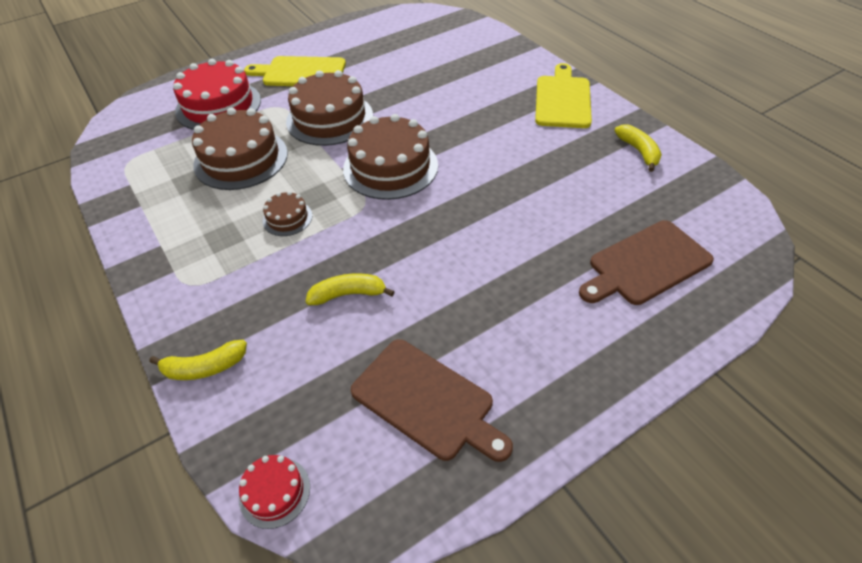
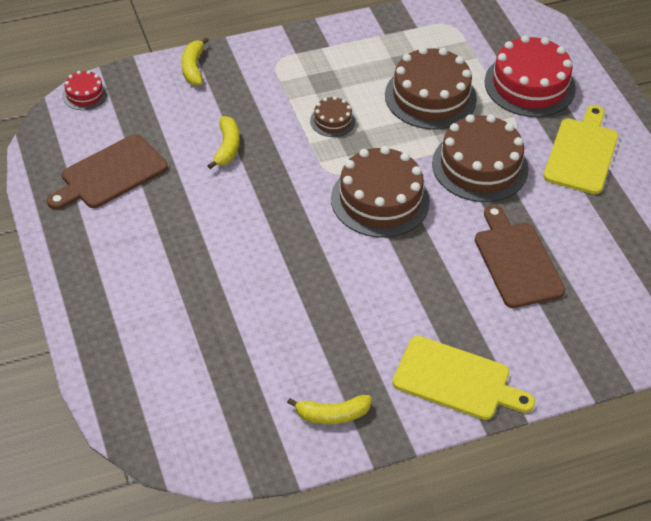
camera: 100 degrees right, 0 degrees up
(646, 264) = (173, 350): brown cutting board -> brown cutting board (517, 261)

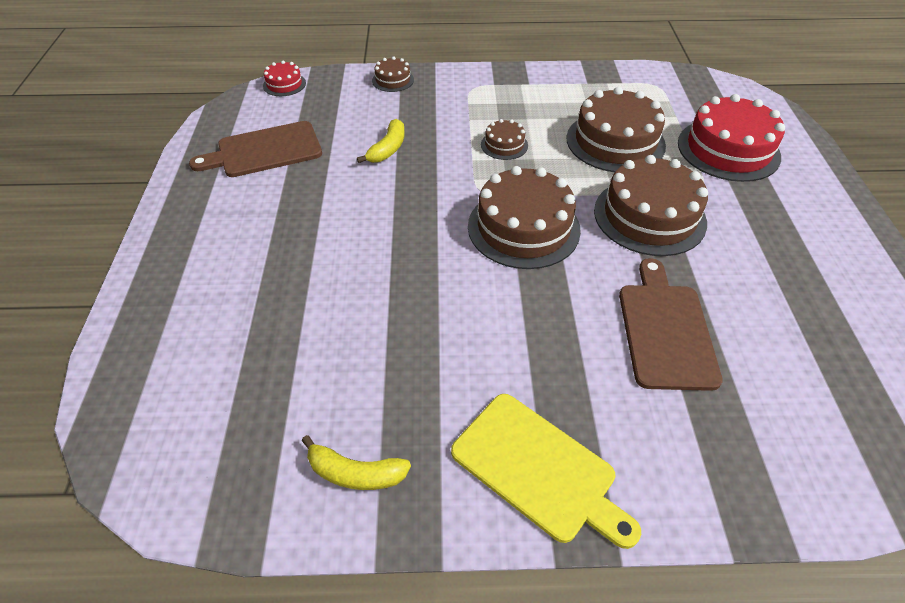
camera: 20 degrees right, 0 degrees up
(193, 67) = (393, 80): yellow banana -> brown cake
(582, 153) = (776, 226): yellow cutting board -> none

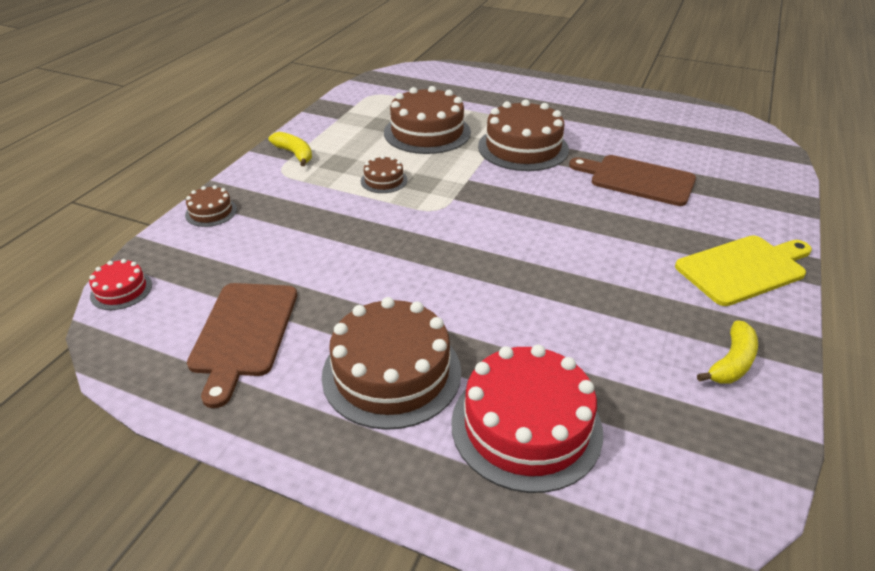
camera: 65 degrees left, 10 degrees down
(388, 149) = (327, 244): yellow banana -> yellow banana (295, 154)
(523, 228) = (498, 203): brown cake -> brown cake (391, 373)
(728, 149) = (475, 97): red cake -> red cake (526, 426)

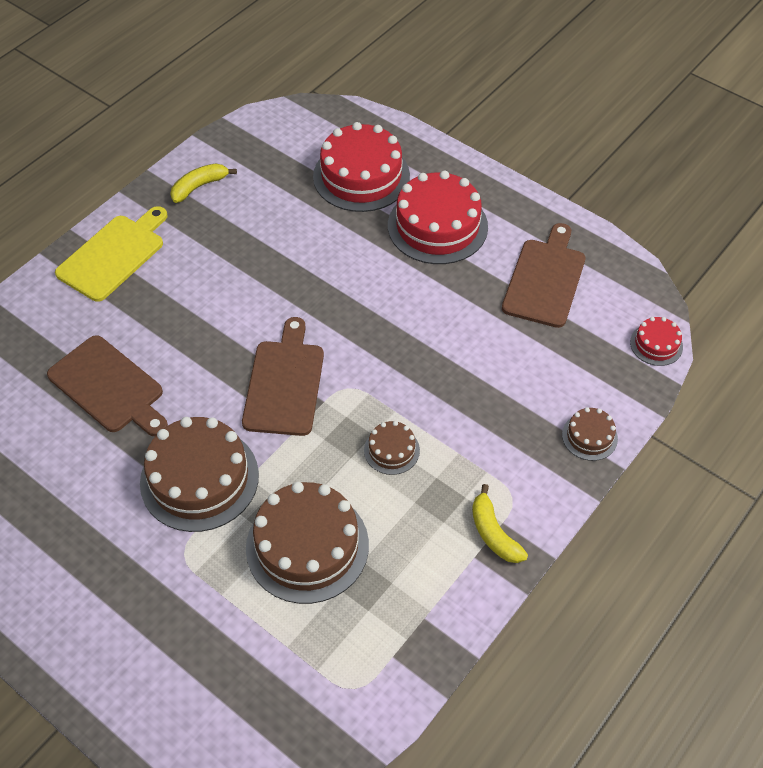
camera: 165 degrees left, 15 degrees up
(391, 373) = (437, 226): brown cake -> red cake
(494, 203) = (285, 383): none -> brown cutting board
(744, 269) = (114, 255): yellow cutting board -> yellow cutting board turned 135 degrees clockwise

